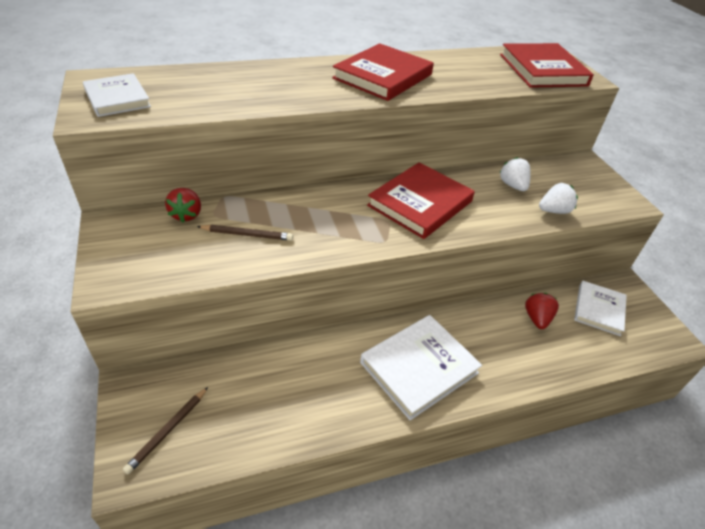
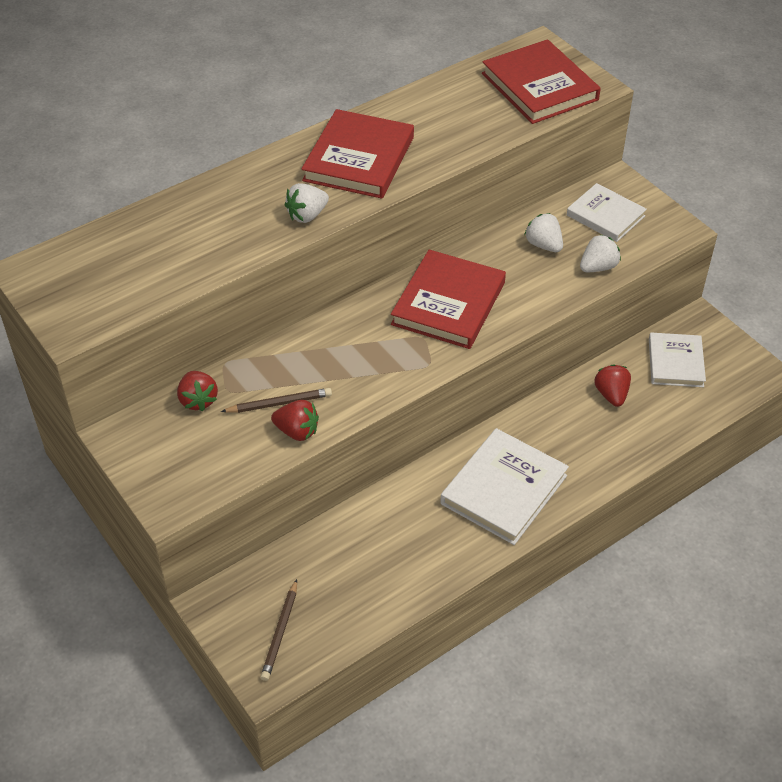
camera: 15 degrees left, 5 degrees up
(117, 98) = (82, 292): white book -> white book (605, 216)
(248, 259) = (297, 431): none -> red strawberry
(322, 97) = (307, 215): none -> white strawberry

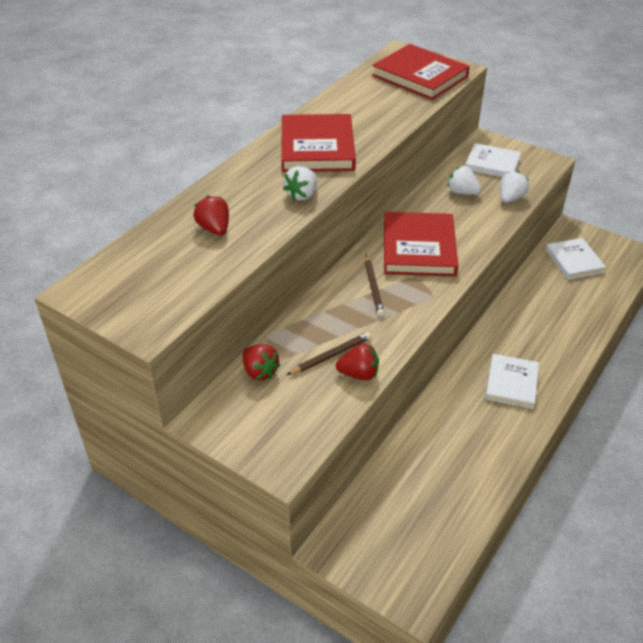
camera: 20 degrees left, 5 degrees down
(280, 632) = (403, 554): brown pencil -> brown pencil (373, 287)
(504, 489) = (511, 383): white book -> white book, size x0.65
(611, 394) = (544, 294): red strawberry -> red strawberry (214, 229)

